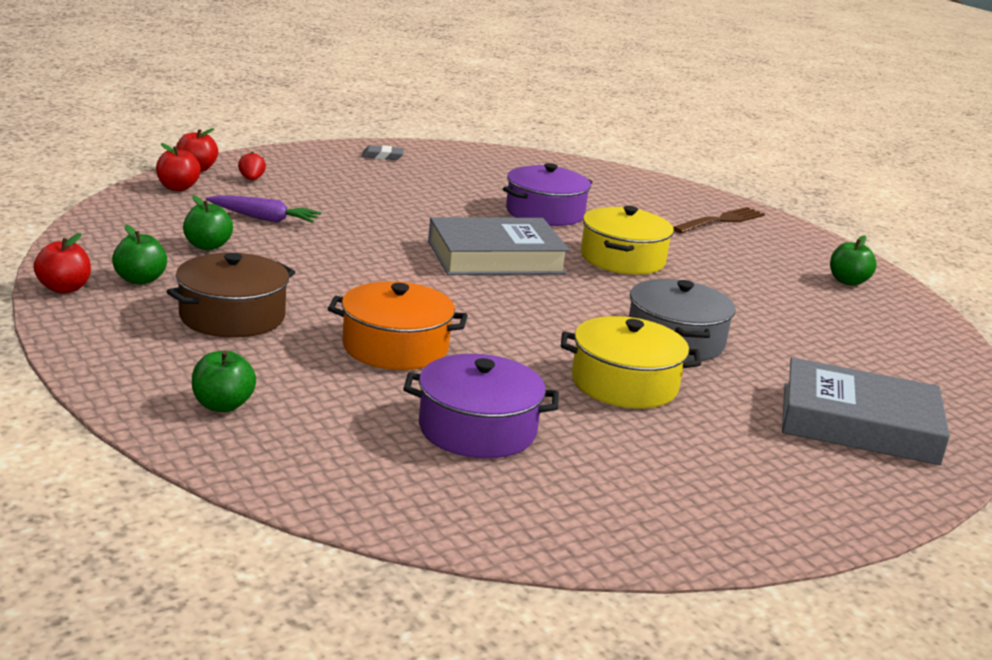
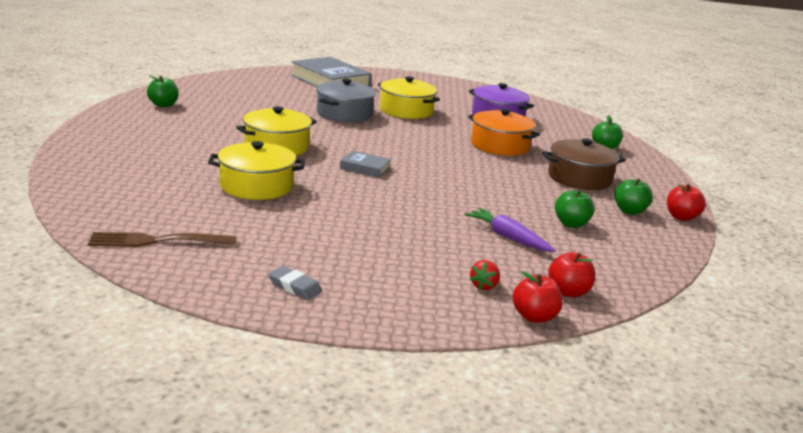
camera: 145 degrees left, 0 degrees up
(495, 257) = (365, 168): grey book -> grey book, size x0.47
(545, 213) = (256, 186): purple pot -> yellow pot
(721, 221) = (126, 147): brown fork -> brown fork (157, 241)

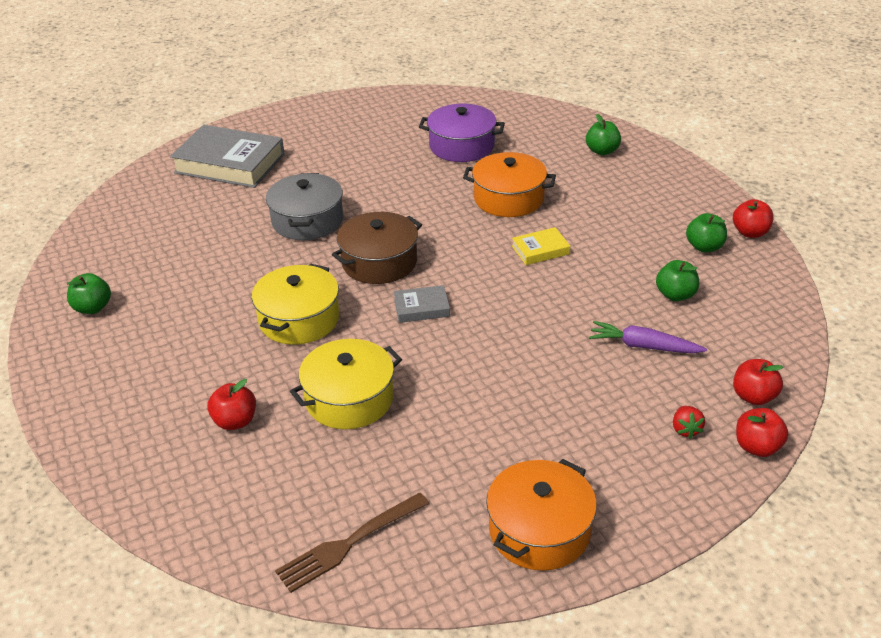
camera: 25 degrees left, 15 degrees up
(172, 170) = (235, 421): none -> red apple
(295, 287) = (539, 530): grey eraser -> orange pot
(406, 110) = (363, 181): yellow pot -> none
(490, 172) = (540, 250): none -> yellow book
(579, 178) = (623, 216): brown pot -> brown pot (379, 262)

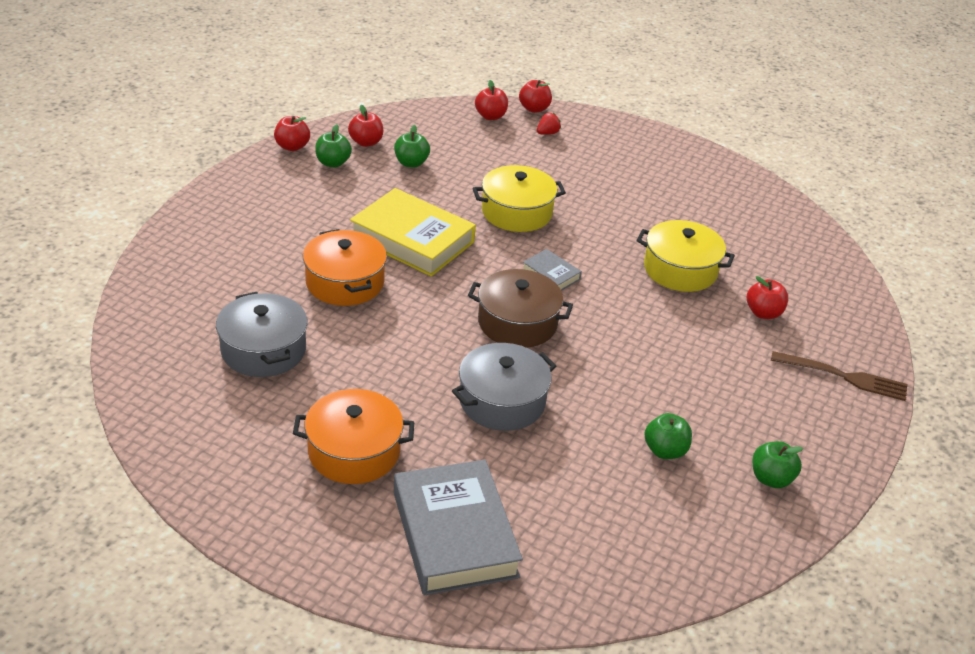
camera: 130 degrees left, 0 degrees up
(299, 319) = (635, 335): yellow pot -> yellow pot (516, 212)
(349, 543) = (777, 222): brown fork -> brown fork (844, 377)
(462, 146) = (263, 350): purple pot -> grey pot
(539, 530) = (683, 162): orange pot -> orange pot (354, 451)
(540, 250) = (412, 239): yellow book -> yellow book, size x2.14
(602, 151) = (205, 251): green apple -> green apple (665, 451)
(643, 346) = (485, 164): purple carrot -> none
(736, 280) = (366, 142): none -> red apple

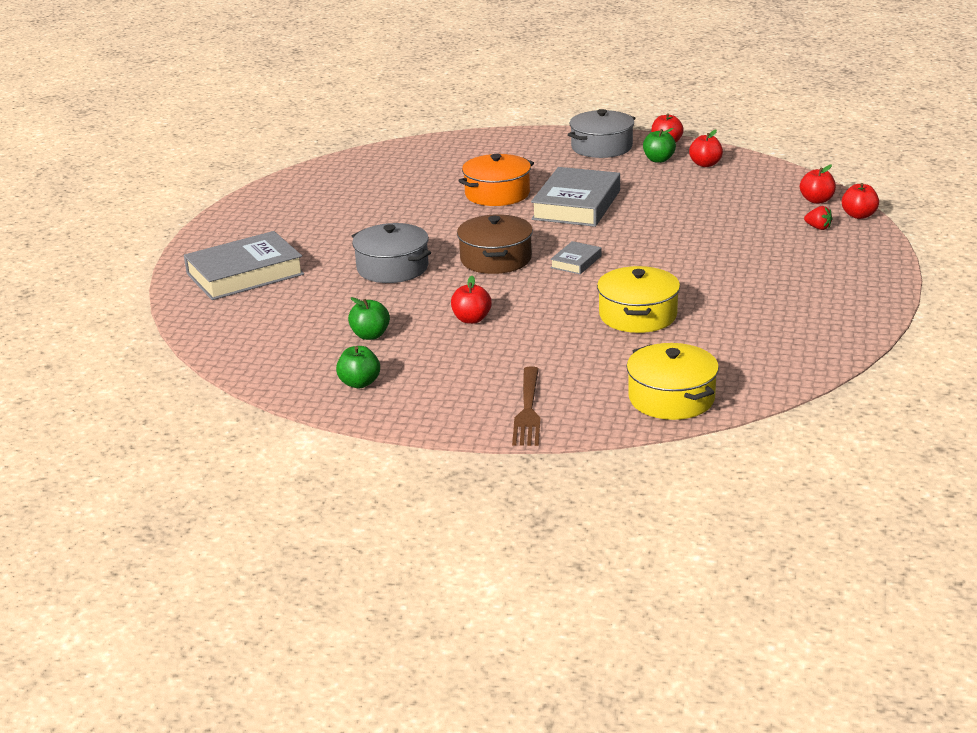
camera: 80 degrees right, 10 degrees down
(263, 350) = (398, 186): grey pot -> grey pot (601, 147)
(354, 451) = (310, 231): orange pot -> none
(411, 163) = (692, 185): green apple -> none
(412, 239) = (576, 205): yellow book -> grey book
(516, 212) = (660, 235): yellow pot -> yellow pot (671, 398)
(763, 313) = (601, 362): red apple -> red apple (471, 319)

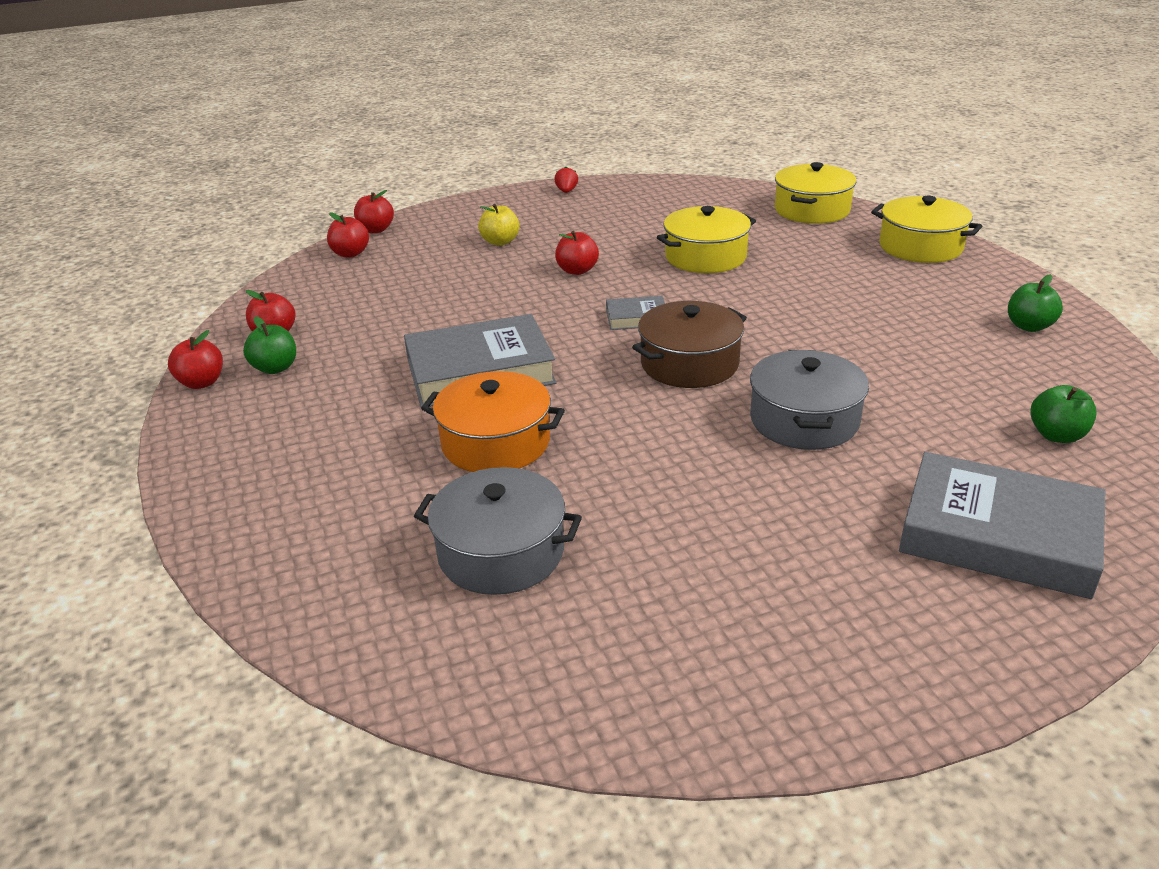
camera: 125 degrees left, 5 degrees up
(370, 335) = (953, 361): green apple -> green apple (1056, 435)
(471, 319) = (833, 323): red apple -> red apple (577, 270)
(528, 410) = (920, 247): brown fork -> yellow pot
(601, 147) = (245, 426): grey pot -> grey pot (501, 552)
(773, 251) = (500, 242): none -> yellow apple
(818, 228) = (423, 238): red strawberry -> red strawberry (566, 191)

